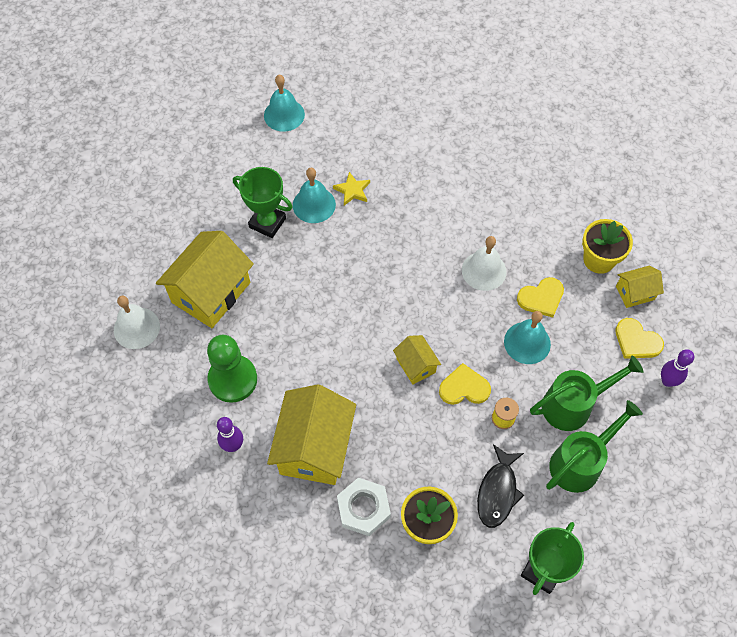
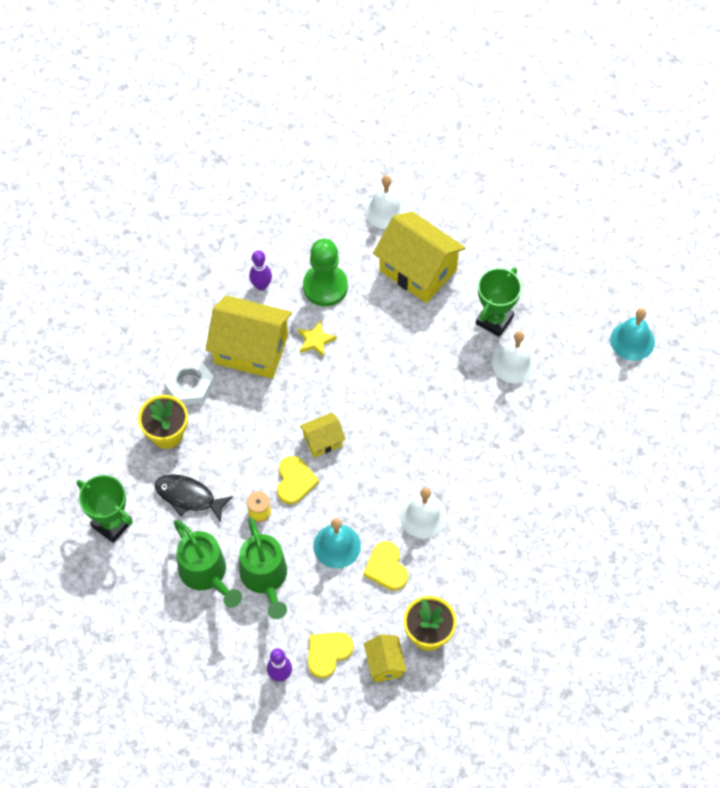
camera: 95 degrees right, 0 degrees up
(314, 204) = (514, 363): turquoise bell -> white bell
(352, 190) = (530, 400): yellow star -> yellow star (315, 340)

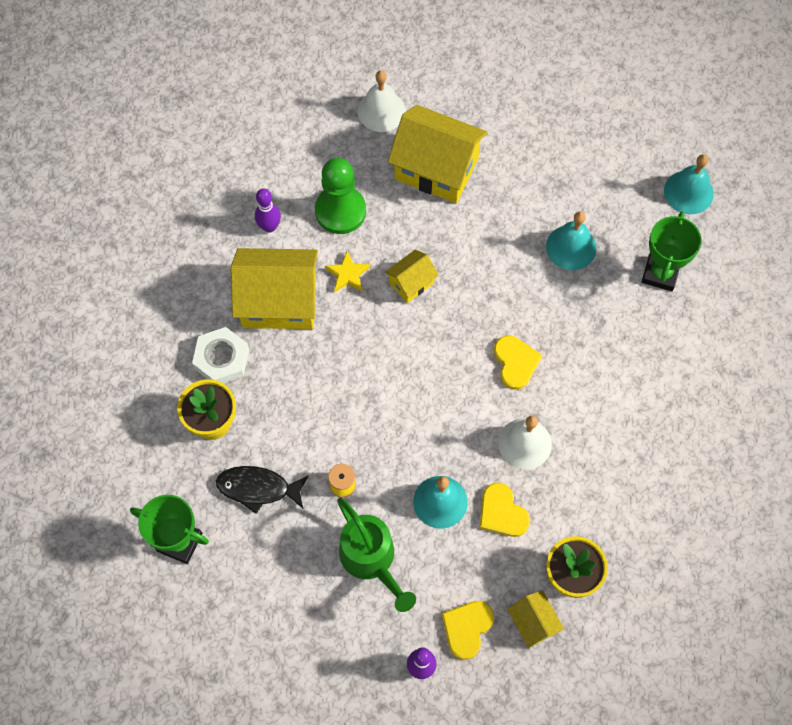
camera: 15 degrees left, 5 degrees up
(206, 574) = (304, 573): green watering can -> none
(295, 481) = (372, 439): yellow heart -> yellow heart (515, 362)
(323, 441) = (389, 386): yellow house -> yellow house (411, 283)
(494, 320) = (535, 204): green trophy -> green trophy (660, 273)
(514, 363) = (571, 247): white bell -> turquoise bell

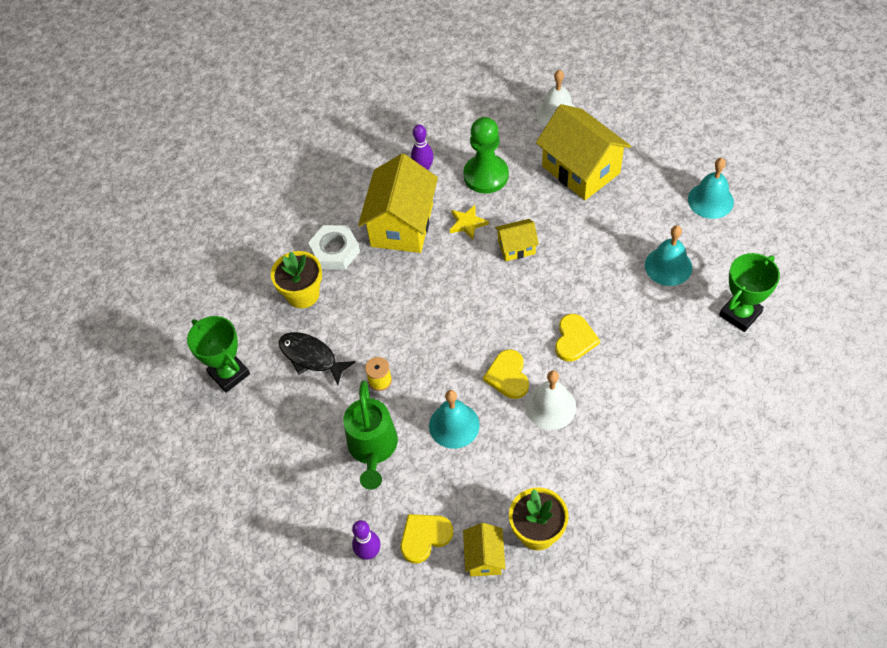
camera: 30 degrees right, 10 degrees down
(279, 301) = (402, 225): yellow house -> yellow house turned 75 degrees clockwise
(502, 512) = (503, 455): yellow heart -> yellow heart (508, 376)
(688, 192) = (797, 258): turquoise bell -> turquoise bell (710, 200)

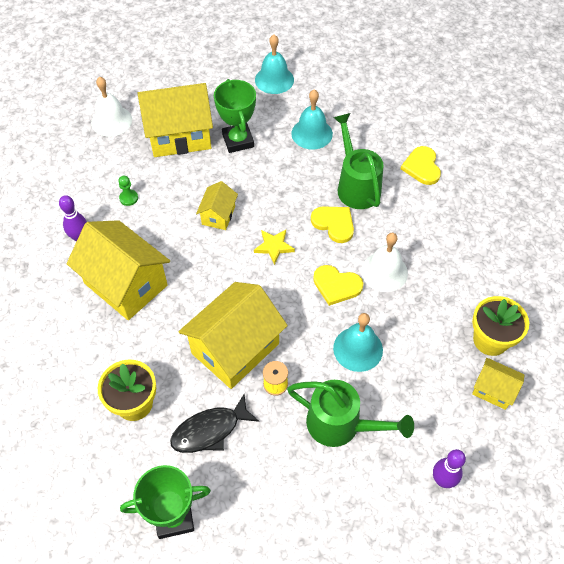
camera: 65 degrees left, 0 degrees up
(335, 251) = (108, 352): white nut -> none
(394, 334) = (235, 348): none -> yellow house
(424, 537) = (451, 426): yellow heart -> yellow heart (422, 167)
(467, 223) = (166, 236): yellow star -> yellow star (274, 247)
(486, 175) = (128, 198): green pawn -> green pawn, size x0.41
(634, 334) = (356, 185): none -> green watering can
(740, 314) = (382, 117): green trophy -> green trophy (238, 141)

